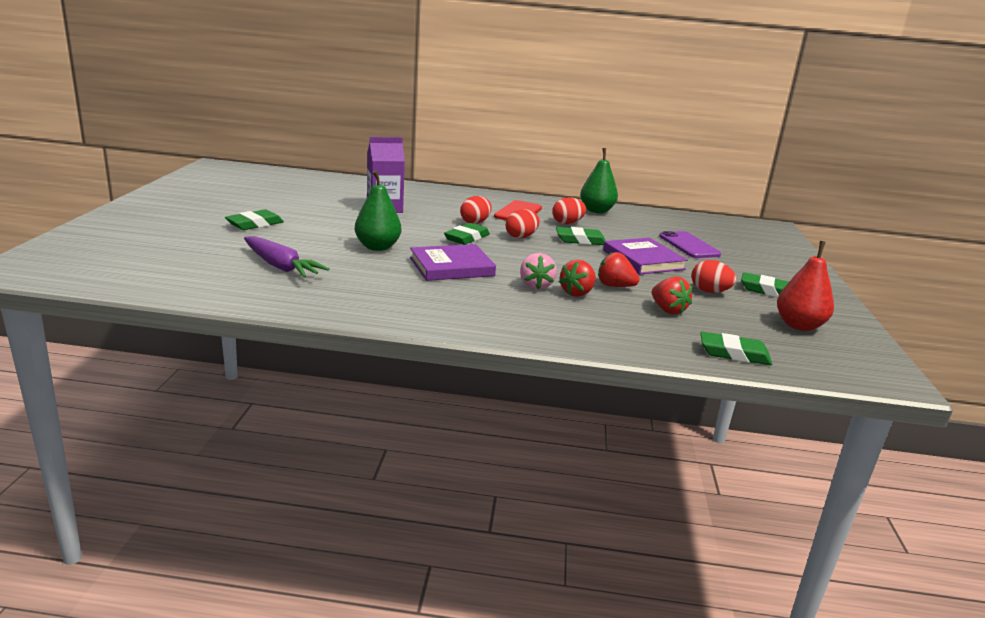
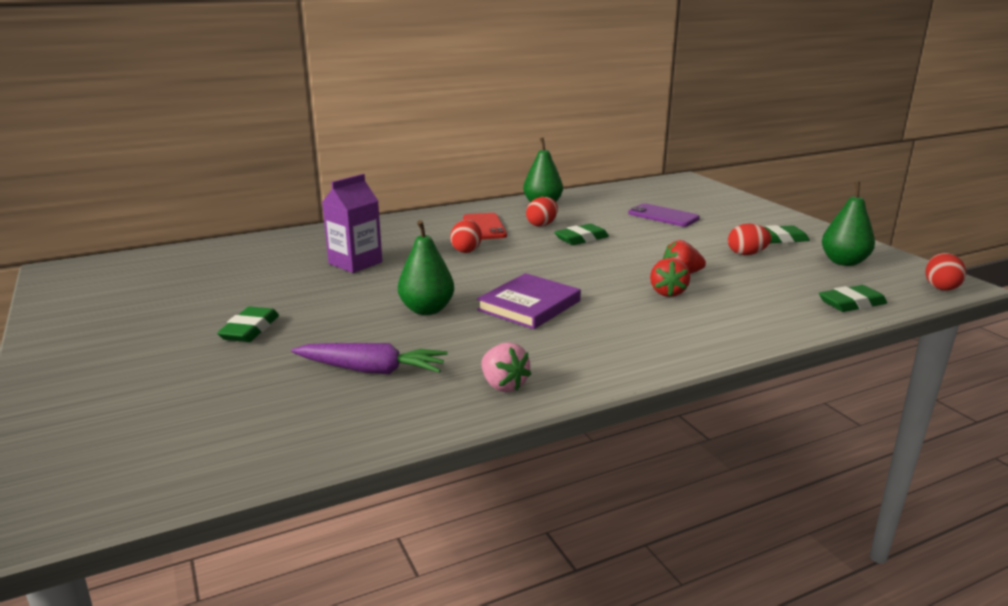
camera: 30 degrees left, 0 degrees up
(467, 238) = (488, 270): green eraser -> none
(521, 237) = (530, 252): red egg -> red egg (940, 287)
(536, 285) = (626, 298): pink strawberry -> pink strawberry (503, 385)
(643, 260) = (657, 241): purple book -> none
(667, 310) = (751, 283): red strawberry -> none
(799, 326) = (844, 262): red pear -> green pear

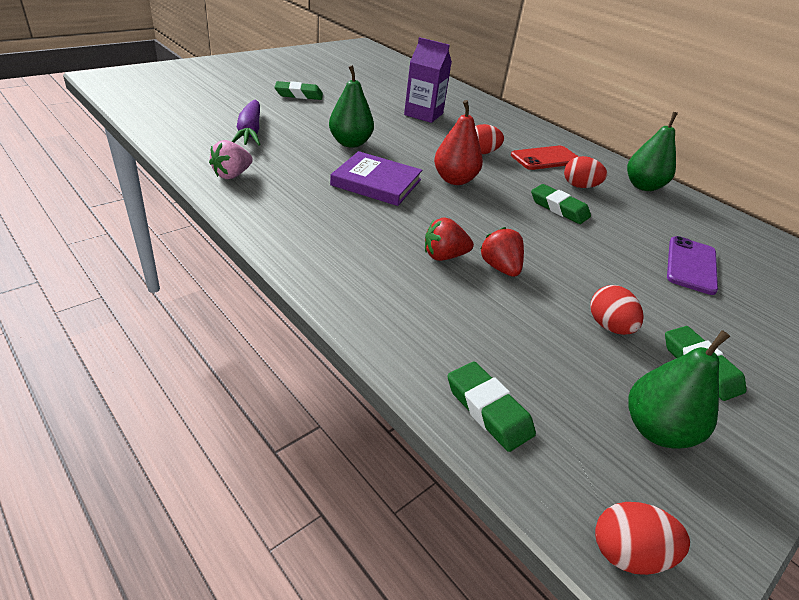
camera: 70 degrees right, 15 degrees up
(525, 270) = (454, 180): none -> red pear

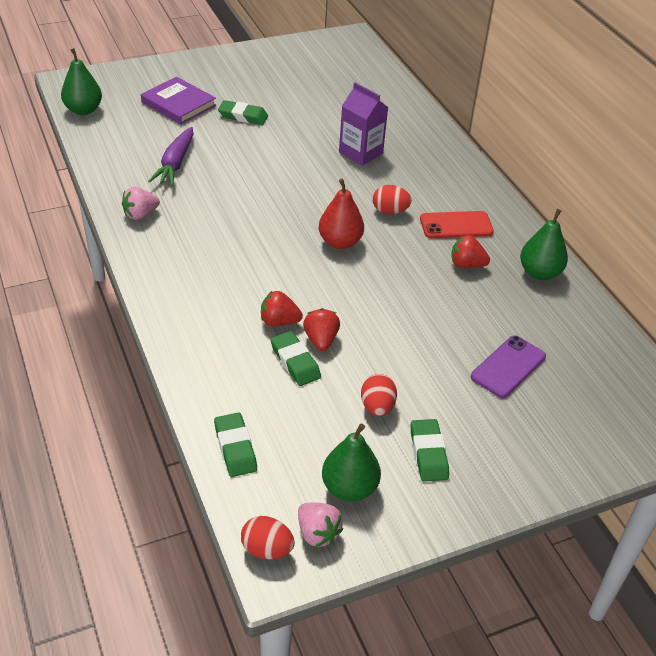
camera: 20 degrees right, 5 degrees up
(350, 143) = (263, 186): green pear -> green pear (83, 110)
(376, 182) = (263, 237): purple book -> purple book (178, 104)
(559, 208) = (423, 287): green eraser -> green eraser (295, 362)
(579, 186) = (466, 265): red egg -> red strawberry
(670, 506) = (317, 533): none -> pink strawberry

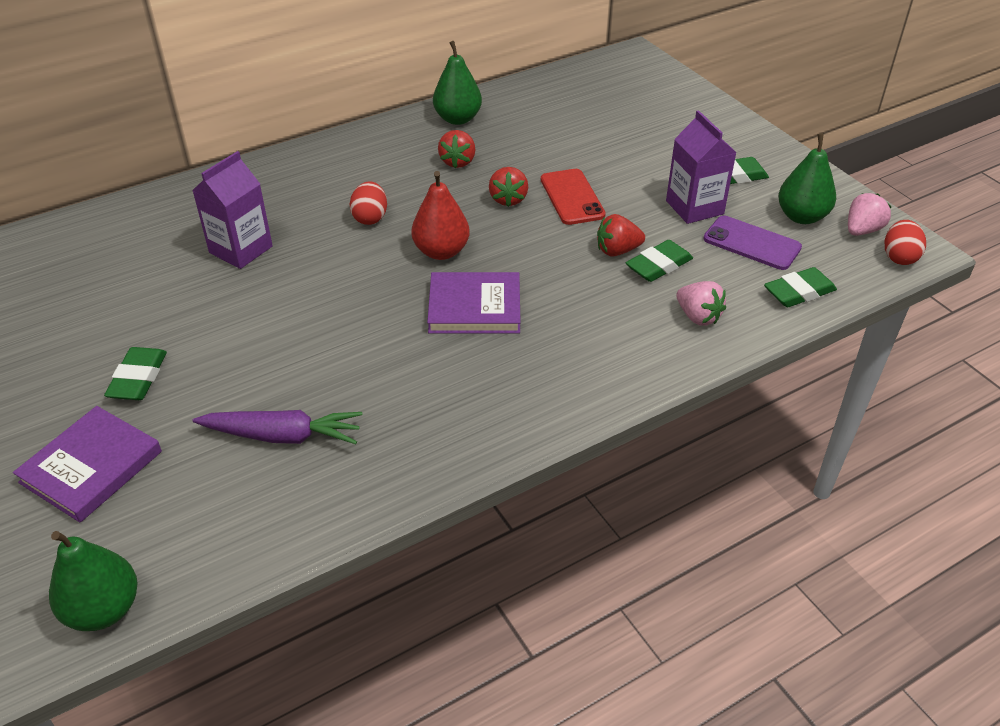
camera: 95 degrees left, 0 degrees up
(140, 214) = (424, 450): pink strawberry -> pink strawberry (698, 316)
(269, 251) = (474, 307): none -> purple book
(279, 322) = (601, 284): red strawberry -> red strawberry (508, 199)
(377, 407) = (694, 207): red egg -> purple carton
(456, 225) = (388, 170): red phone -> red phone (572, 197)
(508, 367) = (603, 136): purple phone -> purple phone (752, 243)

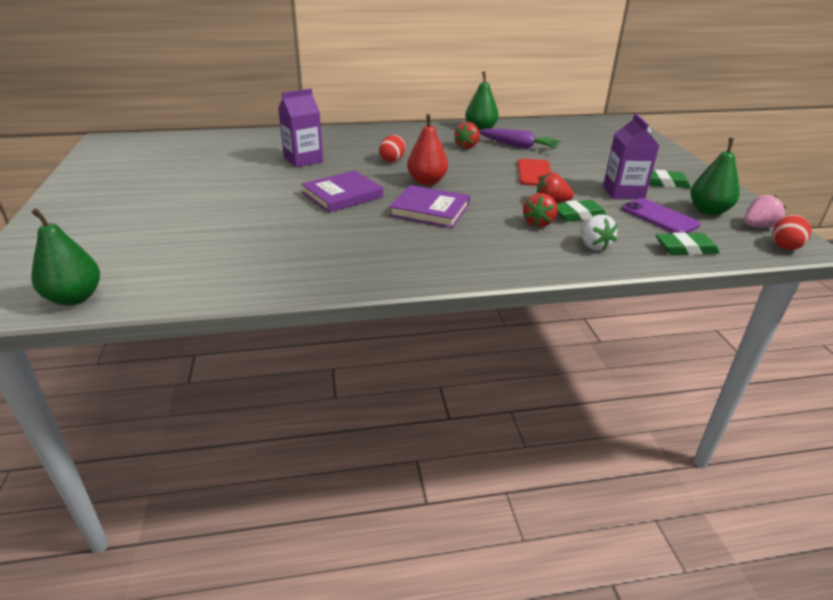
camera: 20 degrees right, 10 degrees down
(91, 467) = (133, 232): purple book -> purple book (342, 195)
(138, 378) = (196, 200): green eraser -> none
(283, 436) = (256, 243): purple carrot -> purple carrot (518, 146)
(508, 199) = (489, 167): red strawberry -> red strawberry (538, 223)
(698, 316) = (593, 245): pink strawberry -> white strawberry

